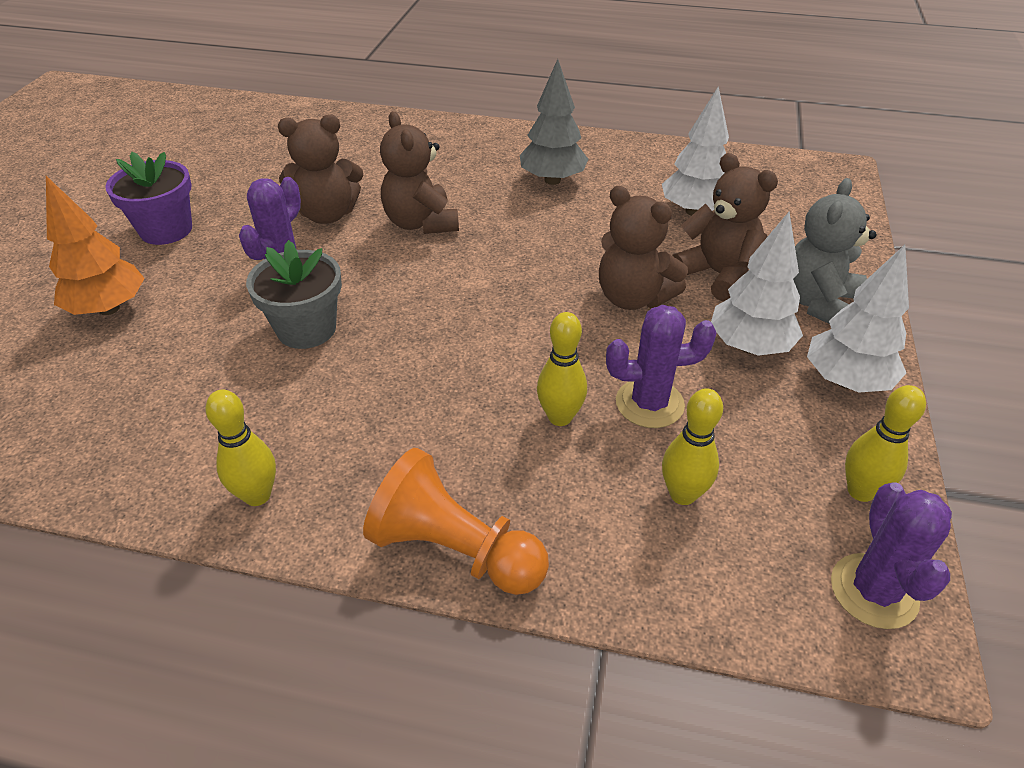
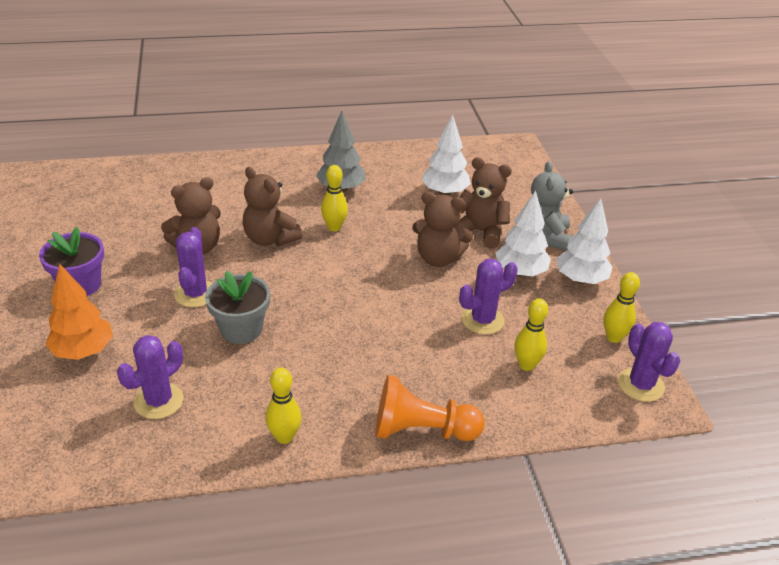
camera: 25 degrees left, 5 degrees down
(142, 395) = (159, 401): none -> purple cactus
(560, 417) = (436, 341): yellow bowling pin -> yellow bowling pin (334, 227)

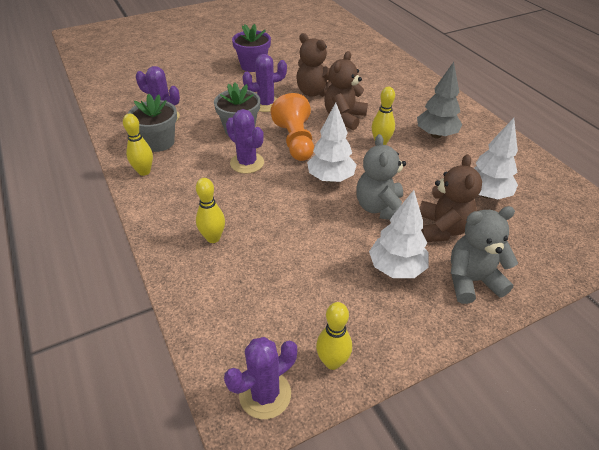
camera: 75 degrees right, 5 degrees up
(83, 351) = (197, 83): orange tree -> none
(222, 414) = (159, 142): none -> grey flower pot
(421, 430) = (163, 236): orange pawn -> orange pawn (295, 141)
(438, 258) = (380, 208): brown teddy bear -> grey teddy bear
(482, 320) = (309, 251): purple cactus -> purple cactus (247, 163)
(526, 365) = (260, 291): yellow bowling pin -> yellow bowling pin (213, 238)
(580, 279) = (416, 321): white tree -> white tree (330, 178)

